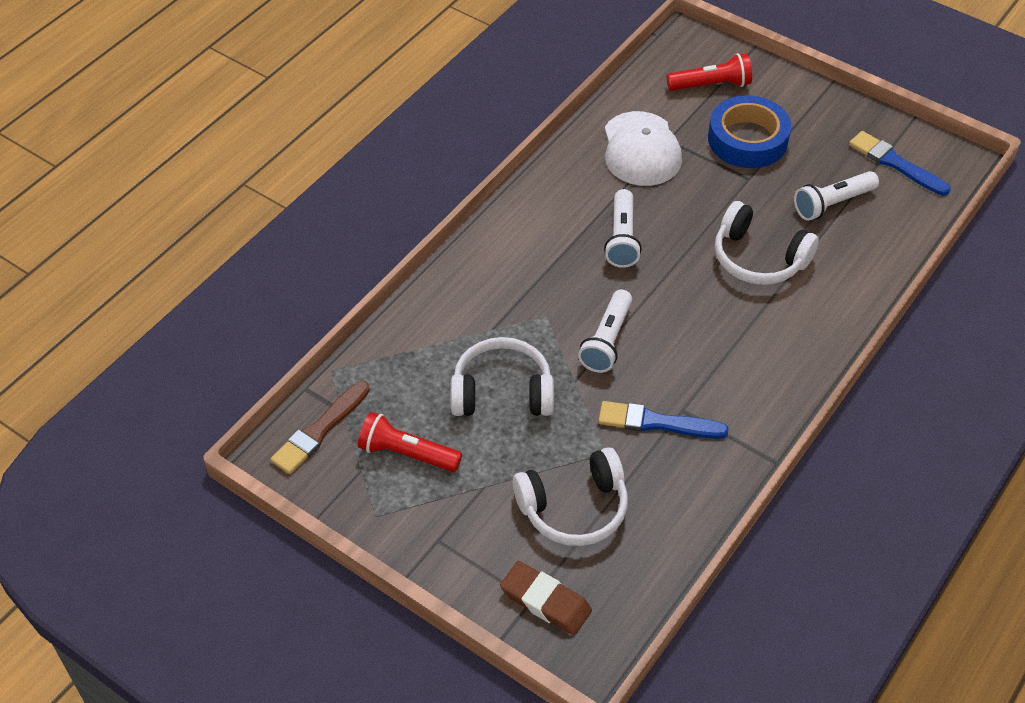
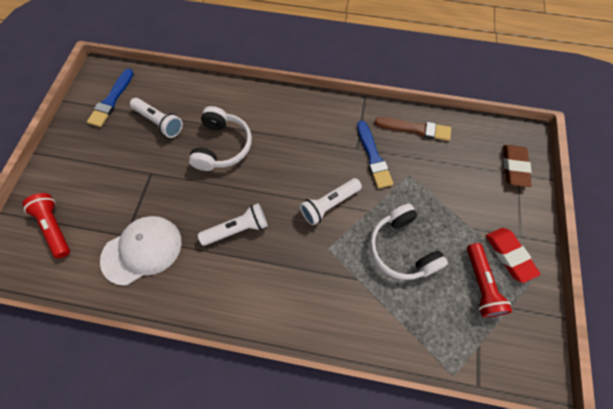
camera: 115 degrees left, 15 degrees up
(320, 430) = (502, 353): brown brush -> brown brush (415, 129)
(422, 509) = (509, 255): none -> red eraser
(574, 508) = (453, 176): white headphones -> none
(607, 341) = (329, 204): white flashlight -> white flashlight turned 150 degrees clockwise
(747, 139) = (111, 185): blue tape -> none

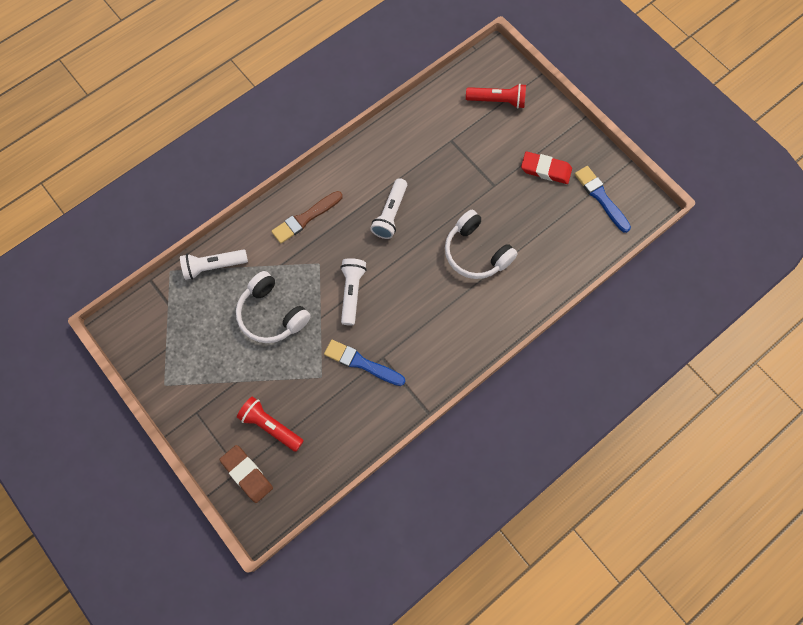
camera: 130 degrees right, 5 degrees up
(142, 250) = (429, 144): white cap -> none
(159, 122) = (543, 220): white flashlight -> white flashlight (213, 266)
(401, 248) = (271, 314): white headphones -> white headphones turned 150 degrees counterclockwise
(415, 129) = (356, 425): brown brush -> brown brush (305, 218)
(480, 284) = (197, 345): red flashlight -> red flashlight (271, 426)
(509, 255) = (194, 388): red eraser -> red eraser (545, 170)

